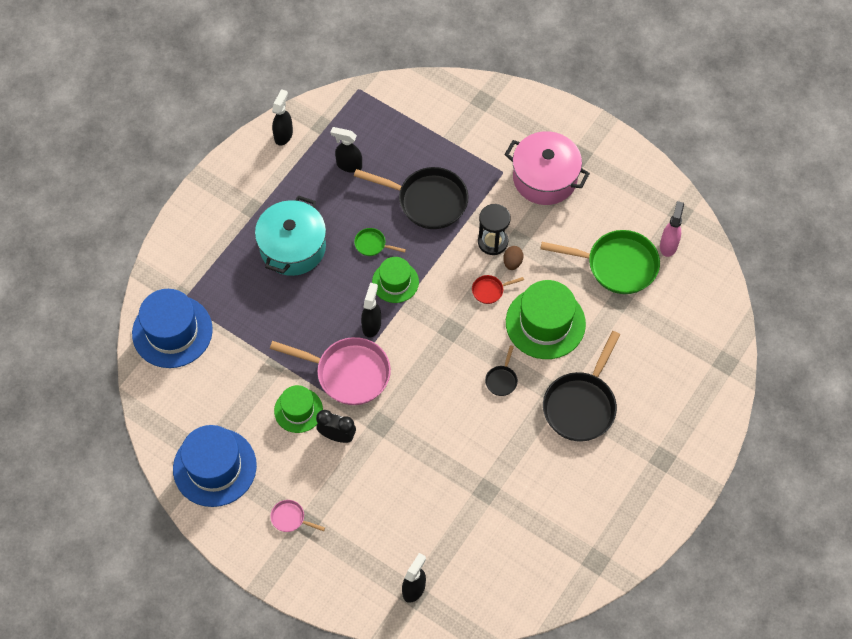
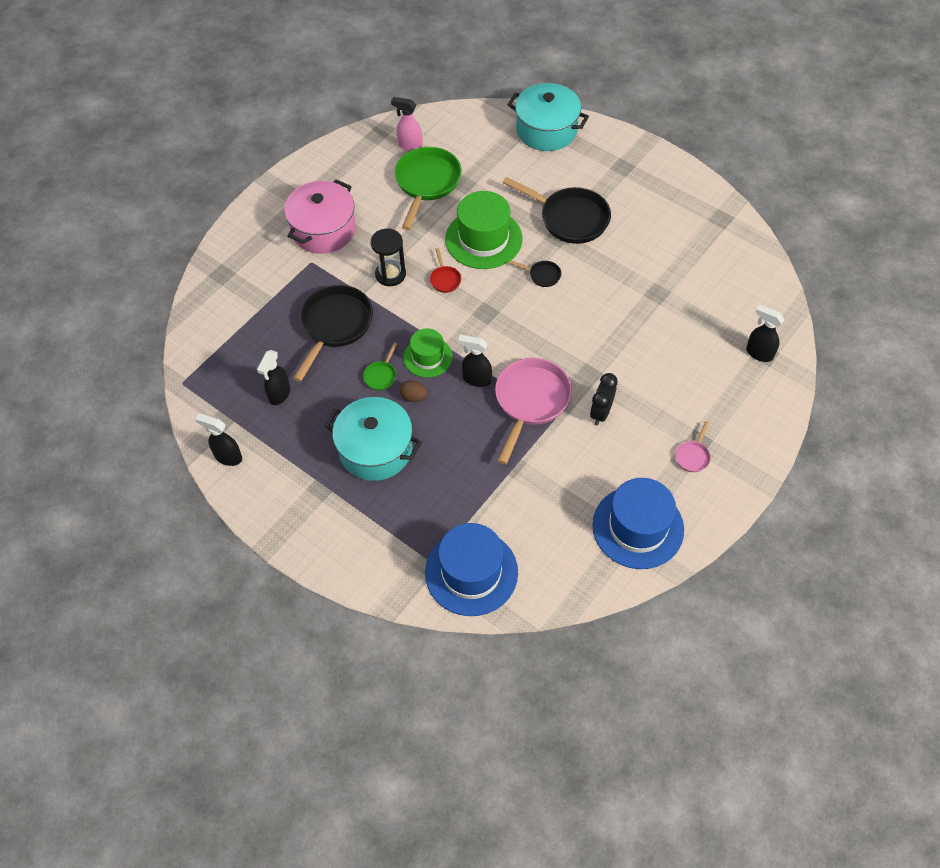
camera: 85 degrees left, 5 degrees down
(298, 410) = (572, 447): green hat -> none
(512, 262) = (415, 260): brown egg -> brown egg (414, 397)
(709, 379) = (546, 130): none -> turquoise pot

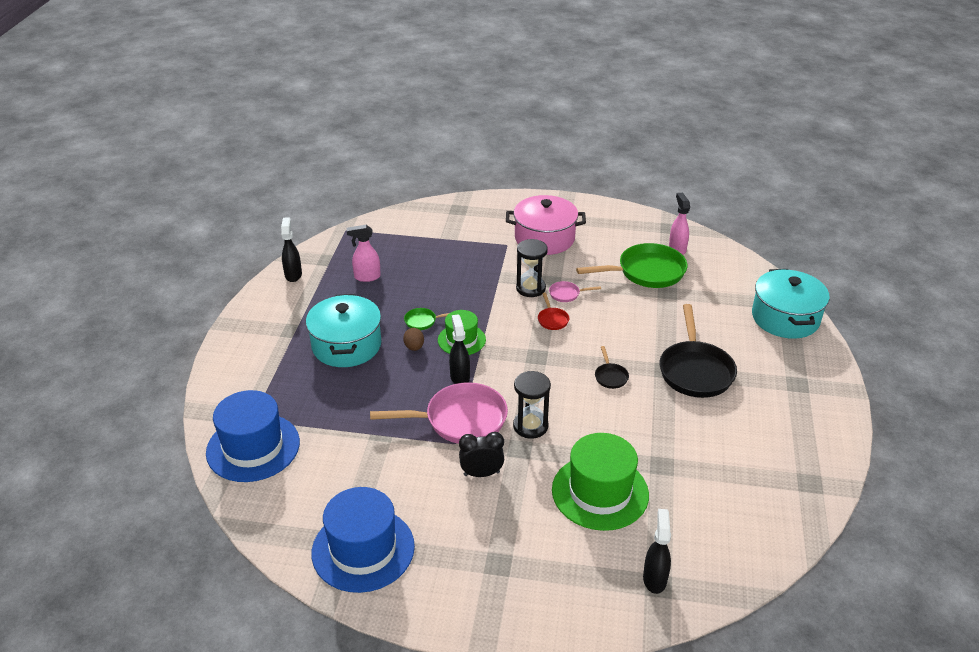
camera: 60 degrees right, 20 degrees down
(279, 394) = (367, 277): black spray bottle -> pink spray bottle
(335, 326) = (454, 279): black pan -> none
(445, 279) = (552, 319): red pan -> red pan turned 60 degrees counterclockwise
(483, 239) = (617, 326): green hat -> green hat (600, 492)
(567, 356) = (530, 426): none -> black hourglass
(693, 456) = (477, 565): pink pan -> pink pan (566, 294)

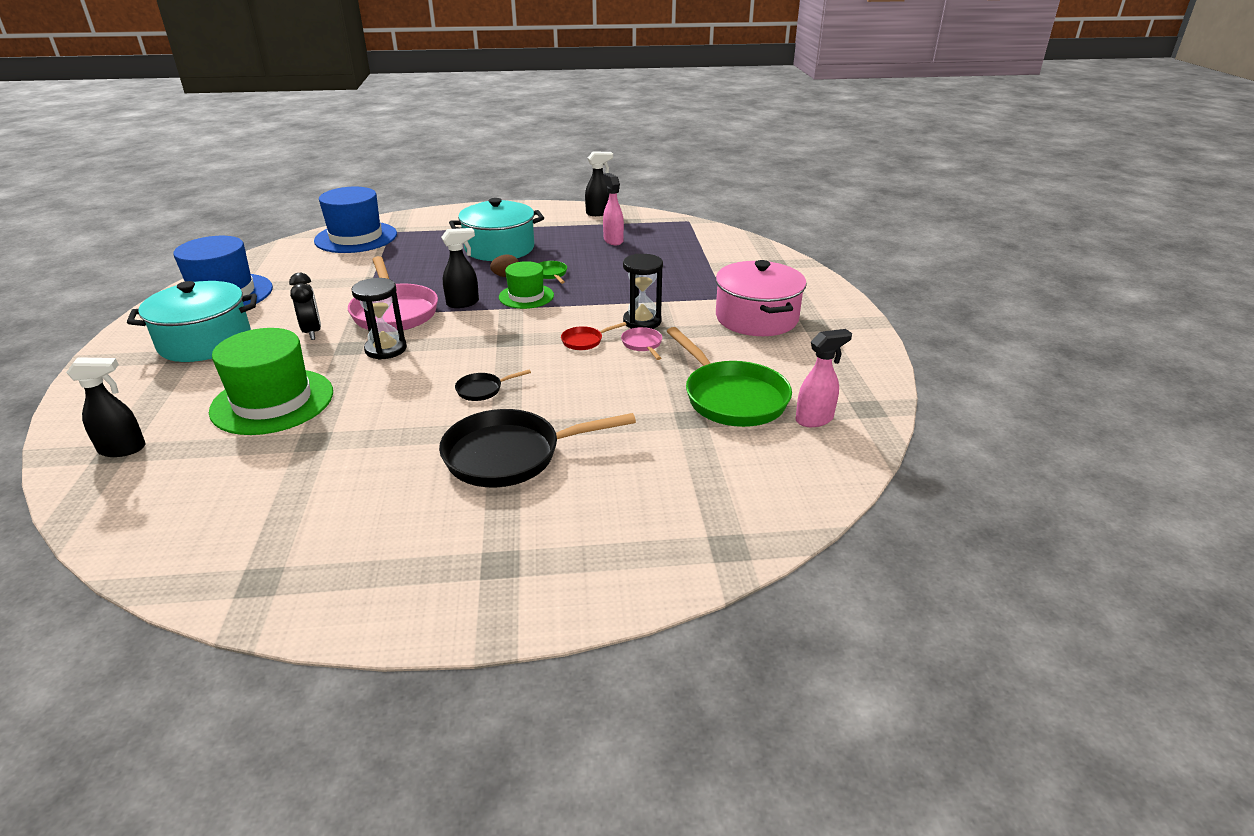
camera: 75 degrees right, 5 degrees down
(785, 318) = (683, 545): turquoise pot -> turquoise pot (205, 341)

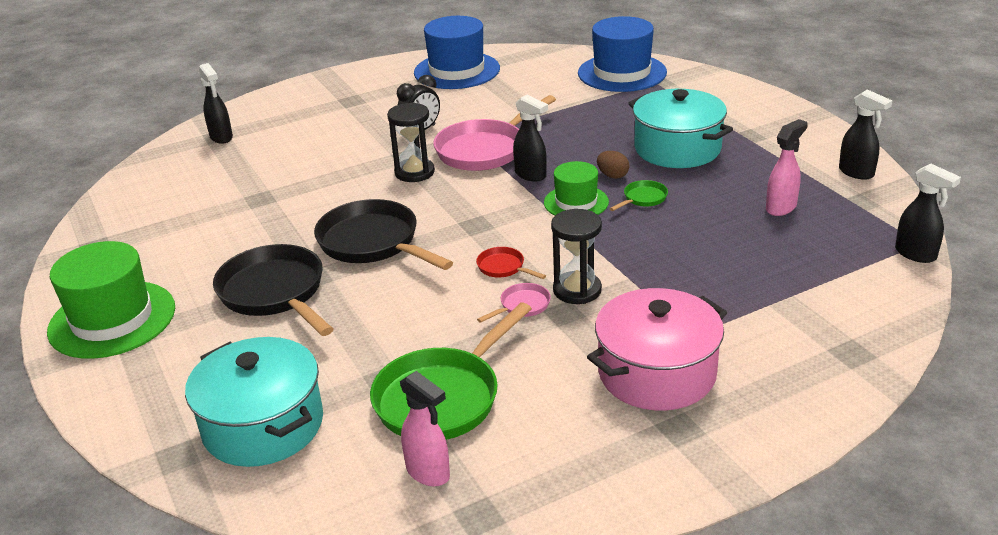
camera: 70 degrees right, 0 degrees up
(205, 341) = (377, 98): turquoise pot -> turquoise pot (263, 425)
(272, 401) = (305, 160): green hat -> green hat (112, 319)
(482, 390) = (373, 243): black pan -> black pan, size x2.25
(698, 224) = (916, 254): none -> black spray bottle

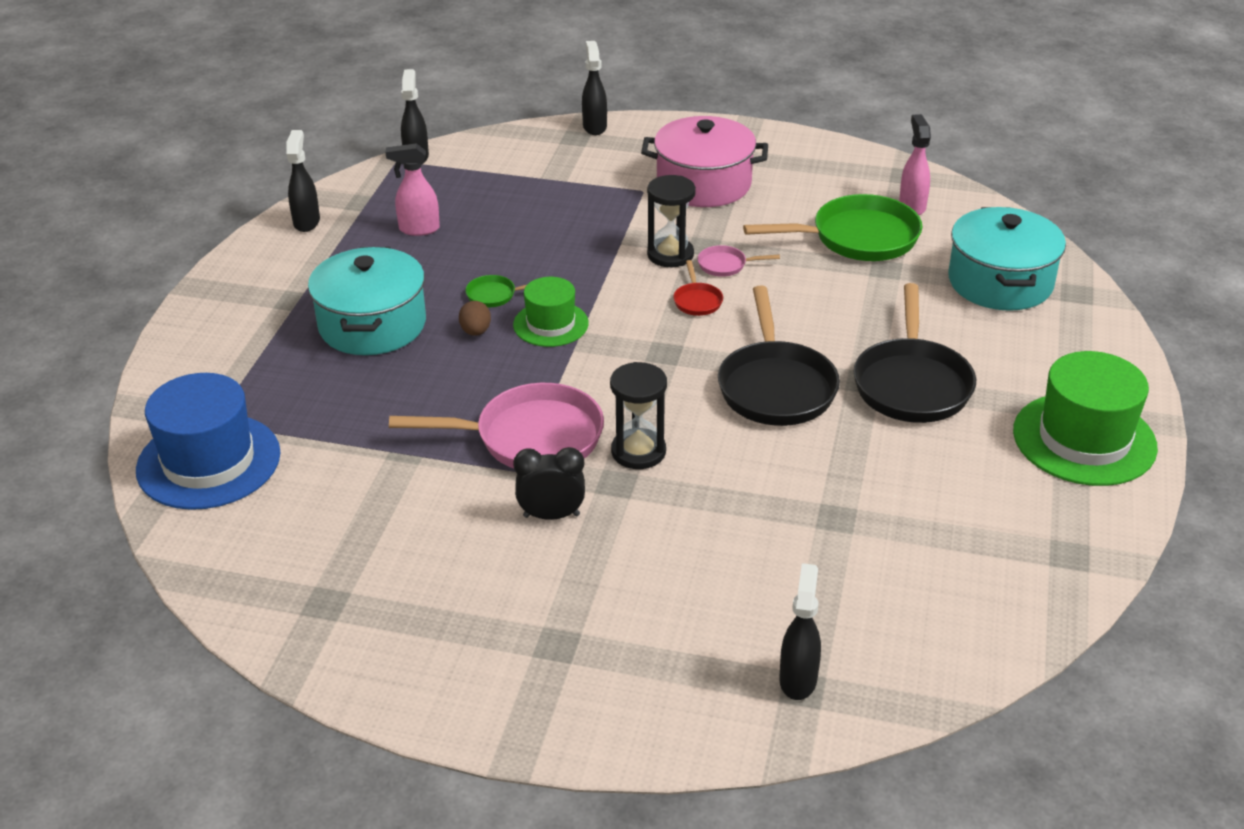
camera: 140 degrees left, 5 degrees up
(457, 71) = (353, 613): blue hat -> none
(531, 175) = (539, 376): black spray bottle -> black spray bottle (594, 127)

